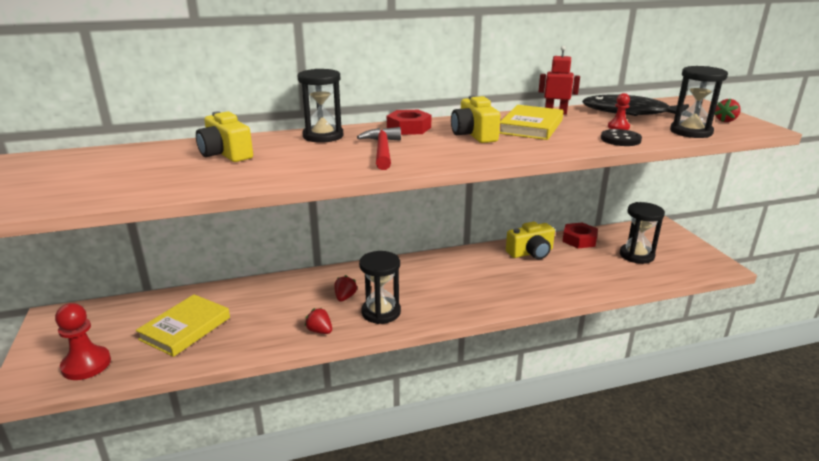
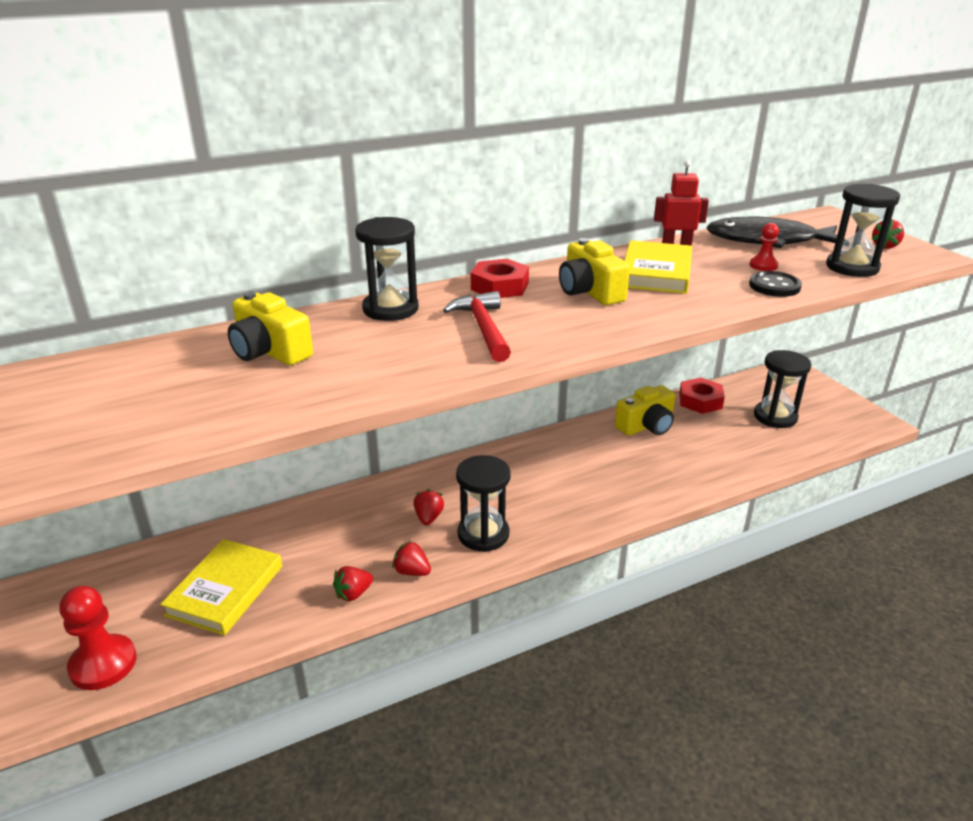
camera: 10 degrees left, 5 degrees up
(272, 340) = (353, 594): none -> red strawberry

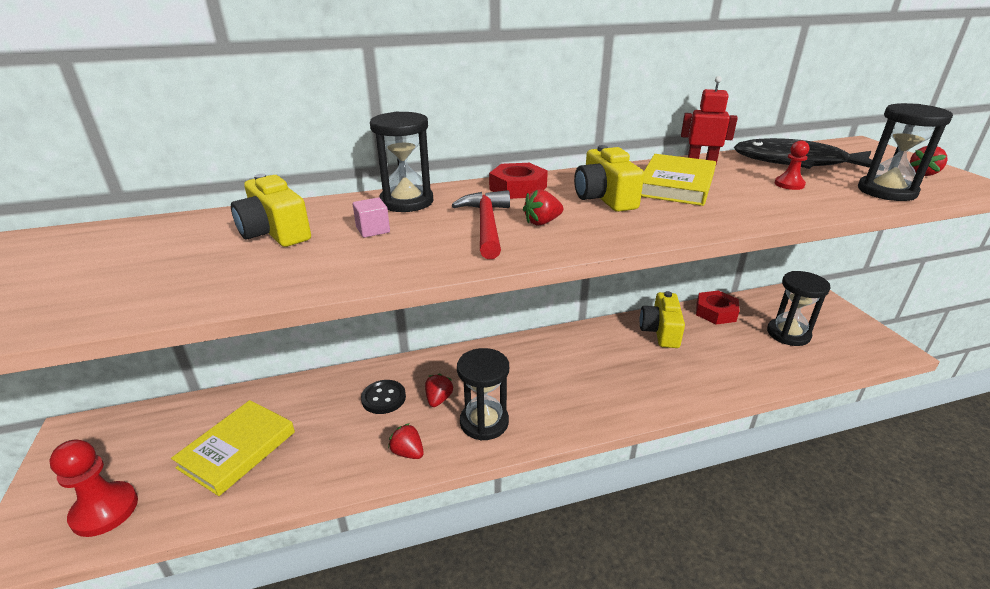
camera: 10 degrees right, 0 degrees up
(353, 594) = (347, 468): red strawberry -> red strawberry (542, 222)
(371, 341) = (373, 230): none -> pink cube
(646, 426) = (660, 331): yellow camera -> yellow camera turned 120 degrees clockwise
(774, 286) = (799, 204): black button -> black button (383, 398)

